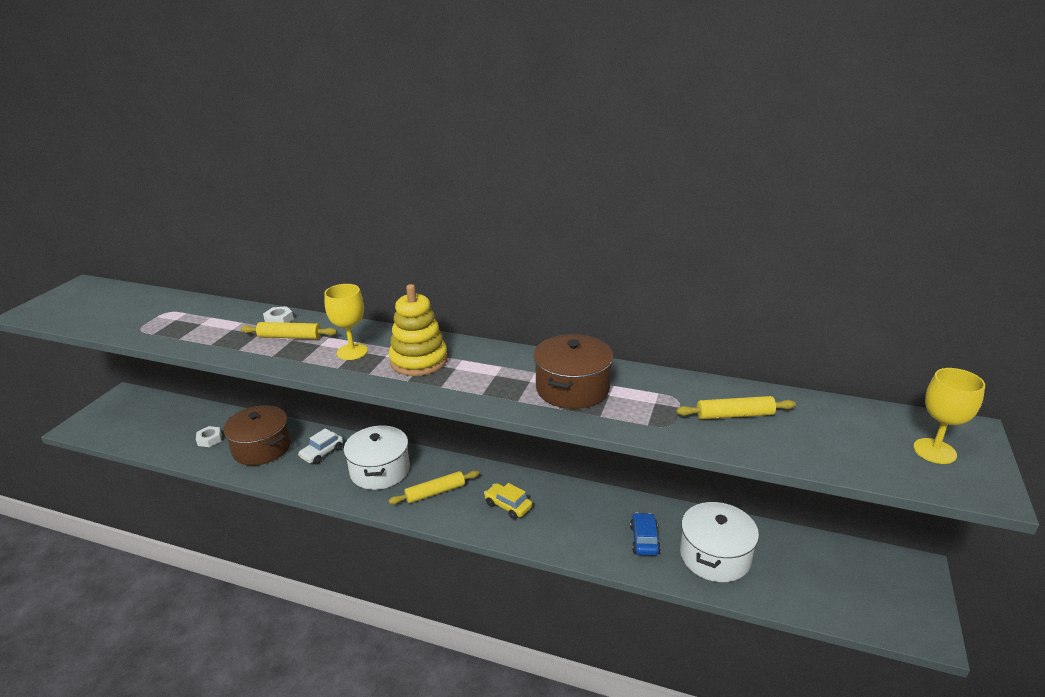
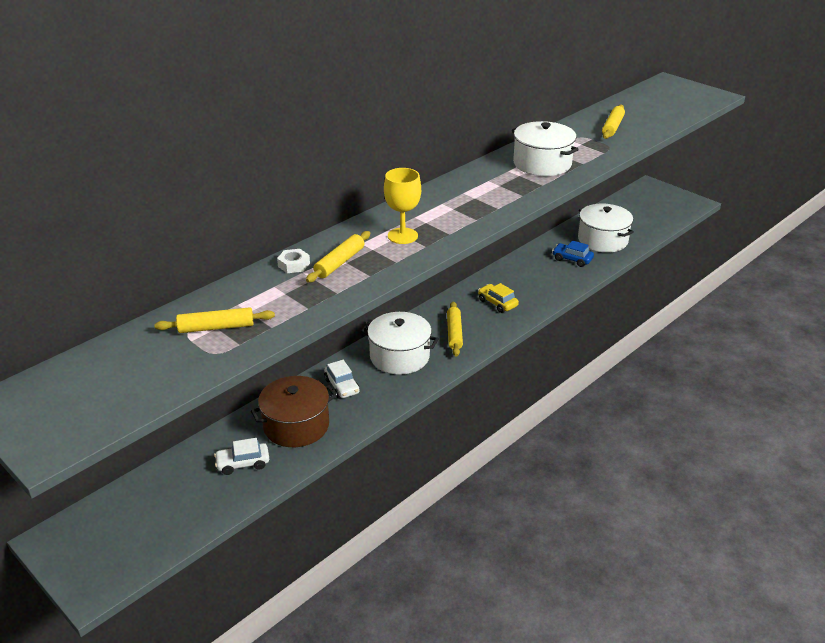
camera: 65 degrees left, 5 degrees up
(175, 319) = (216, 327): none -> yellow rolling pin
(209, 439) = (243, 463): white nut -> white car
(419, 361) = (448, 210): yellow stacking toy -> none
(508, 506) = (497, 303): yellow car -> yellow car turned 75 degrees clockwise
(572, 388) = (542, 164): brown pot -> white pot
(934, 451) = (680, 94): yellow goblet -> none

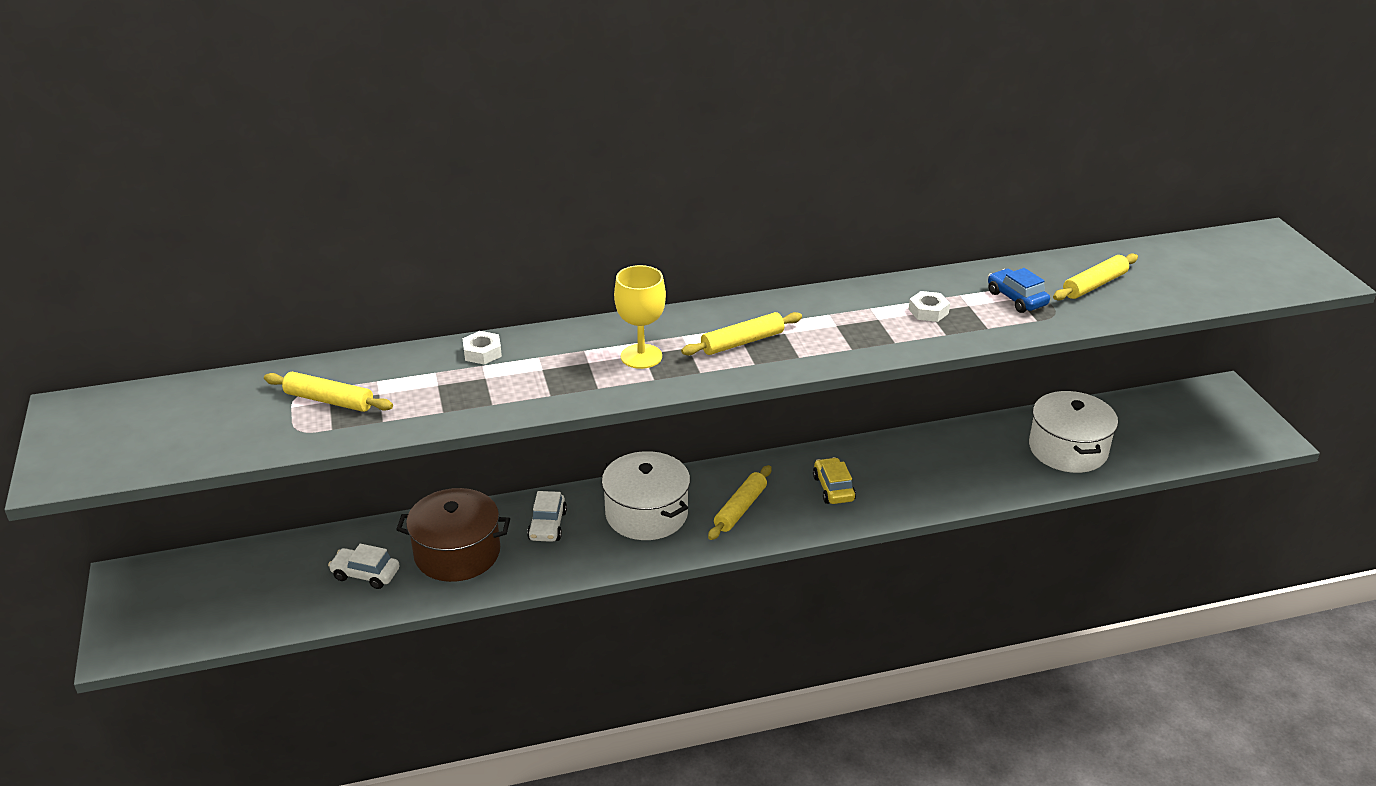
camera: 30 degrees right, 0 degrees up
(339, 262) = (534, 367): yellow rolling pin -> yellow rolling pin (742, 342)
(542, 164) = (928, 311): white pot -> white nut
(572, 259) = (995, 462): blue car -> blue car (1016, 299)

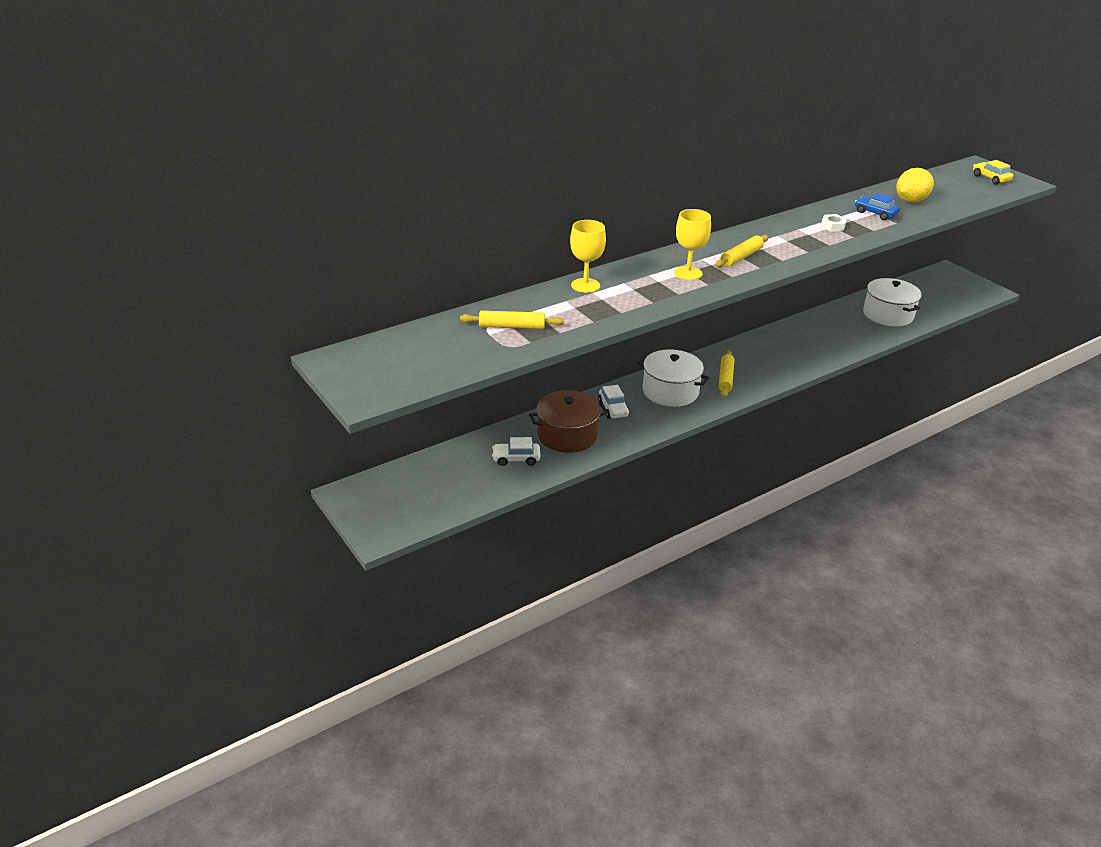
camera: 20 degrees left, 0 degrees up
(482, 352) = (585, 285): white nut -> yellow goblet
(833, 488) = (772, 358): yellow car -> yellow car (991, 178)
(1094, 285) = (910, 201): yellow rolling pin -> yellow lemon

